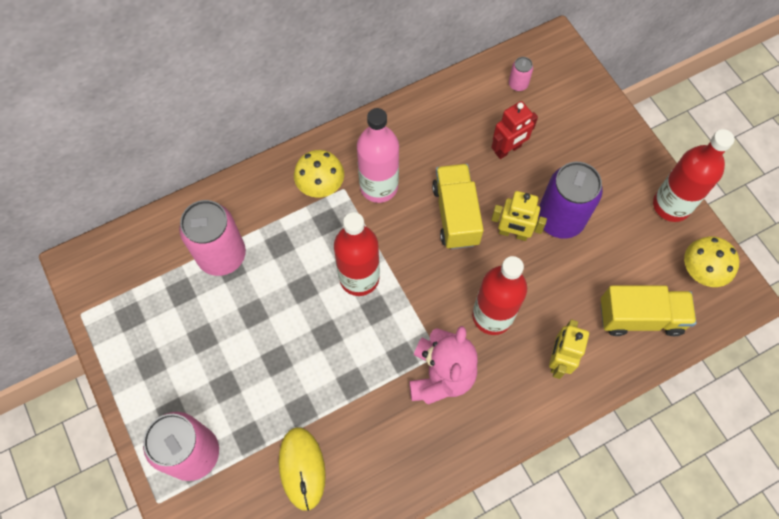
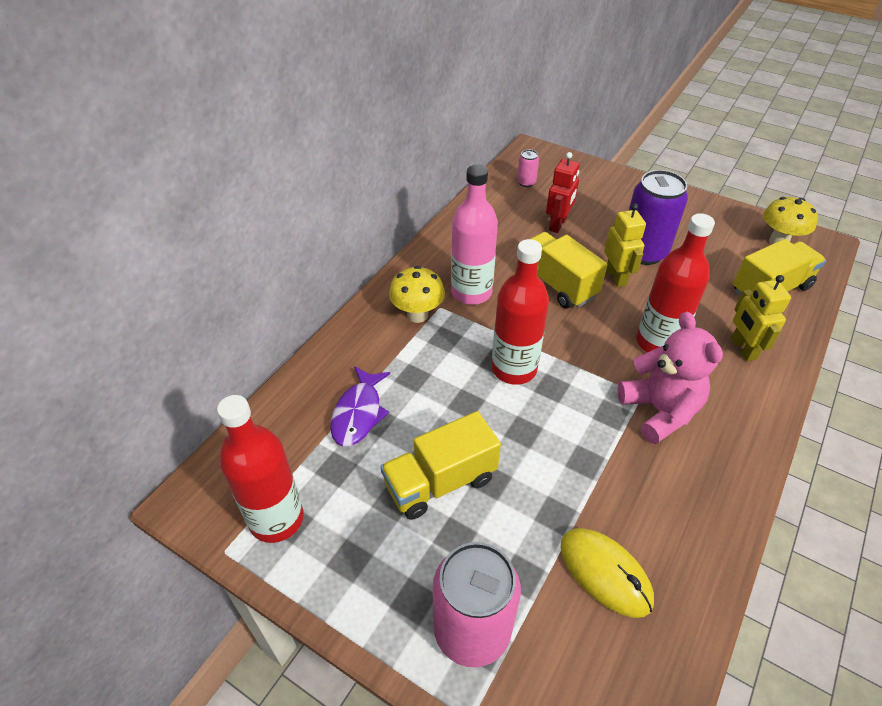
camera: 30 degrees left, 20 degrees down
(222, 255) = (358, 413): pink can -> purple fish
(242, 341) = (440, 482): none -> yellow truck
(513, 233) = (616, 277): yellow robot -> yellow robot turned 90 degrees counterclockwise
(671, 205) = (714, 210): red bottle -> red bottle (276, 519)

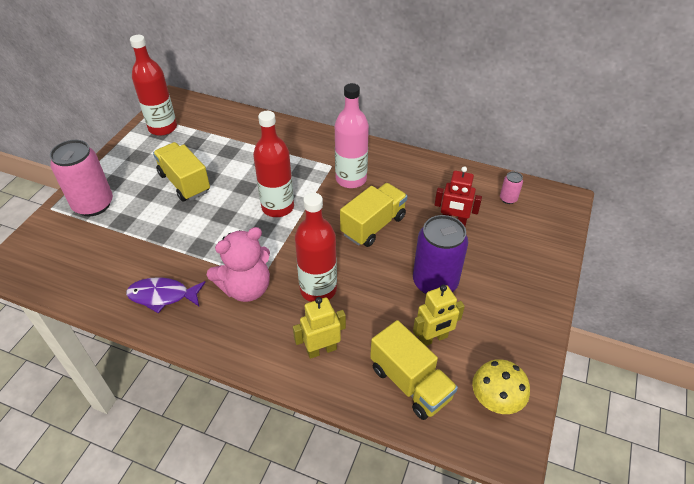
camera: 80 degrees right, 0 degrees up
(358, 413) = (233, 144): purple fish -> purple fish (162, 296)
(417, 315) = (321, 156): yellow mushroom -> none
(605, 573) = (120, 257): yellow mouse -> none
(616, 277) = (393, 263): yellow robot -> yellow robot (433, 338)

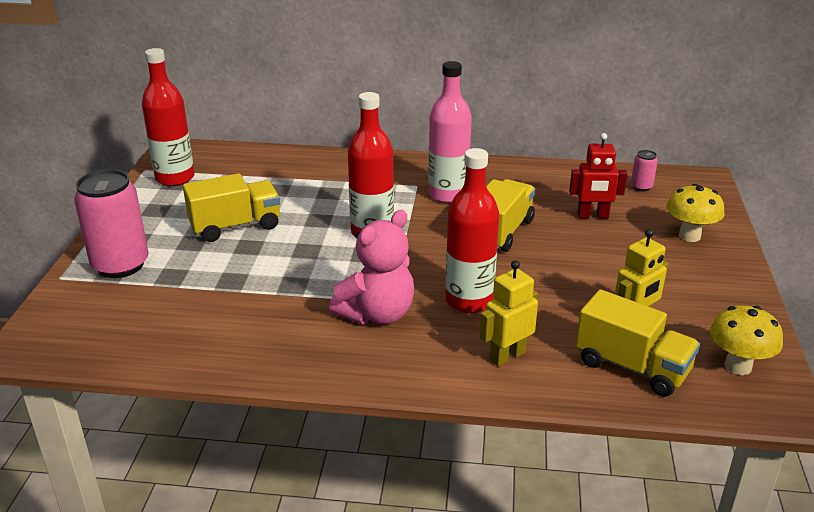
camera: 15 degrees left, 15 degrees down
(162, 296) = (270, 340): purple fish -> none
(184, 183) = (235, 226): yellow truck -> yellow truck turned 120 degrees clockwise
(435, 282) = (604, 272): purple can -> none
(522, 259) = (689, 236): none -> yellow mushroom

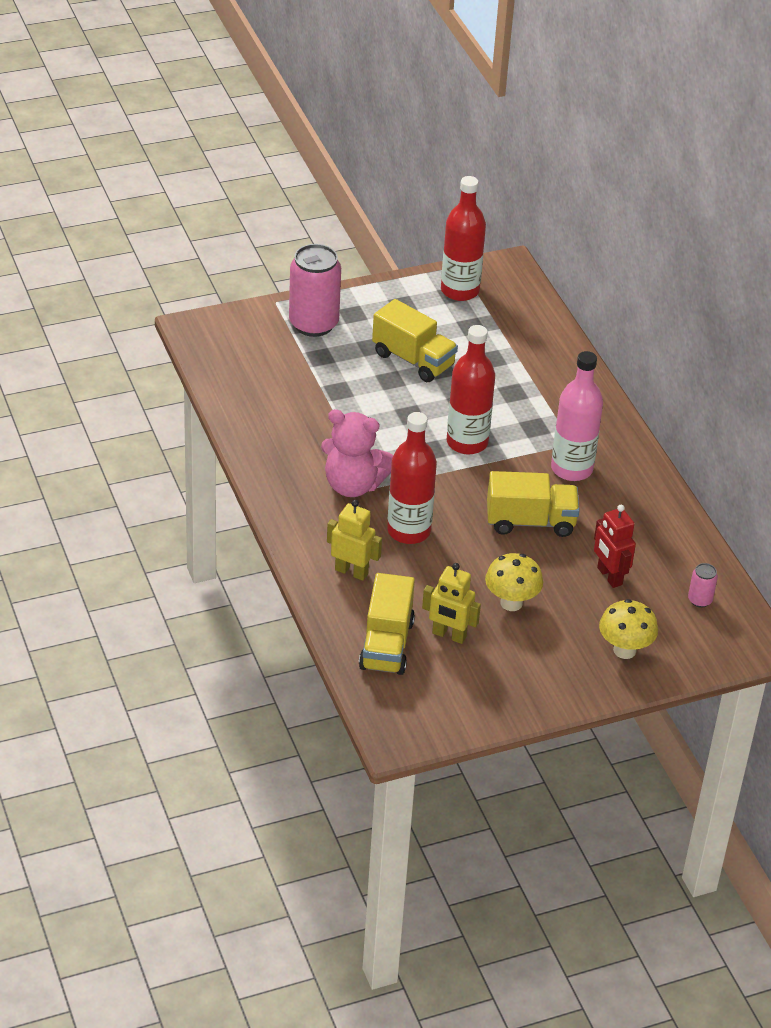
camera: 60 degrees right, 10 degrees up
(738, 366) = (431, 707): yellow mushroom -> yellow mushroom (511, 603)

